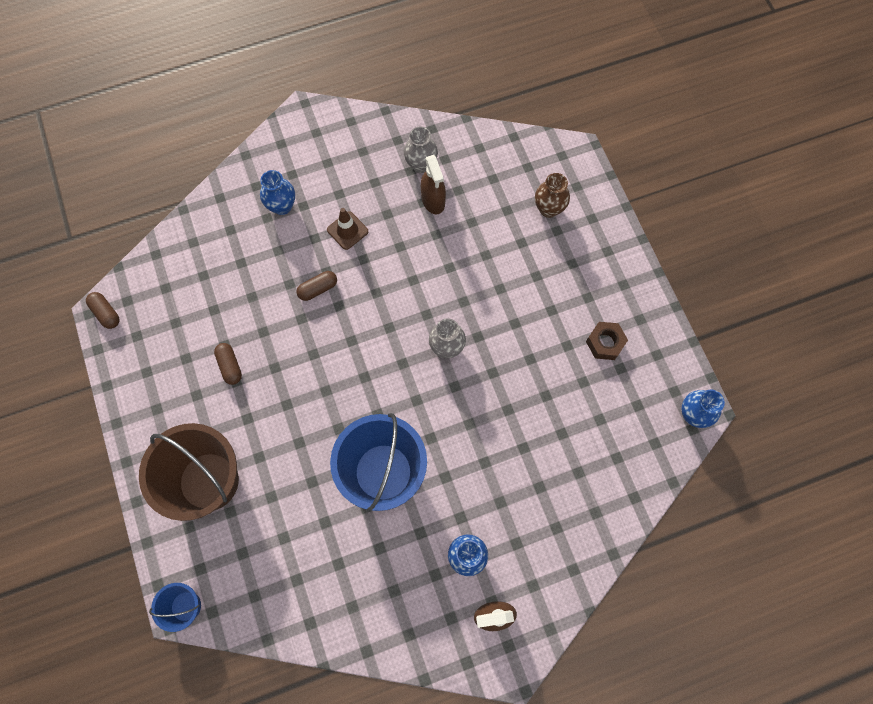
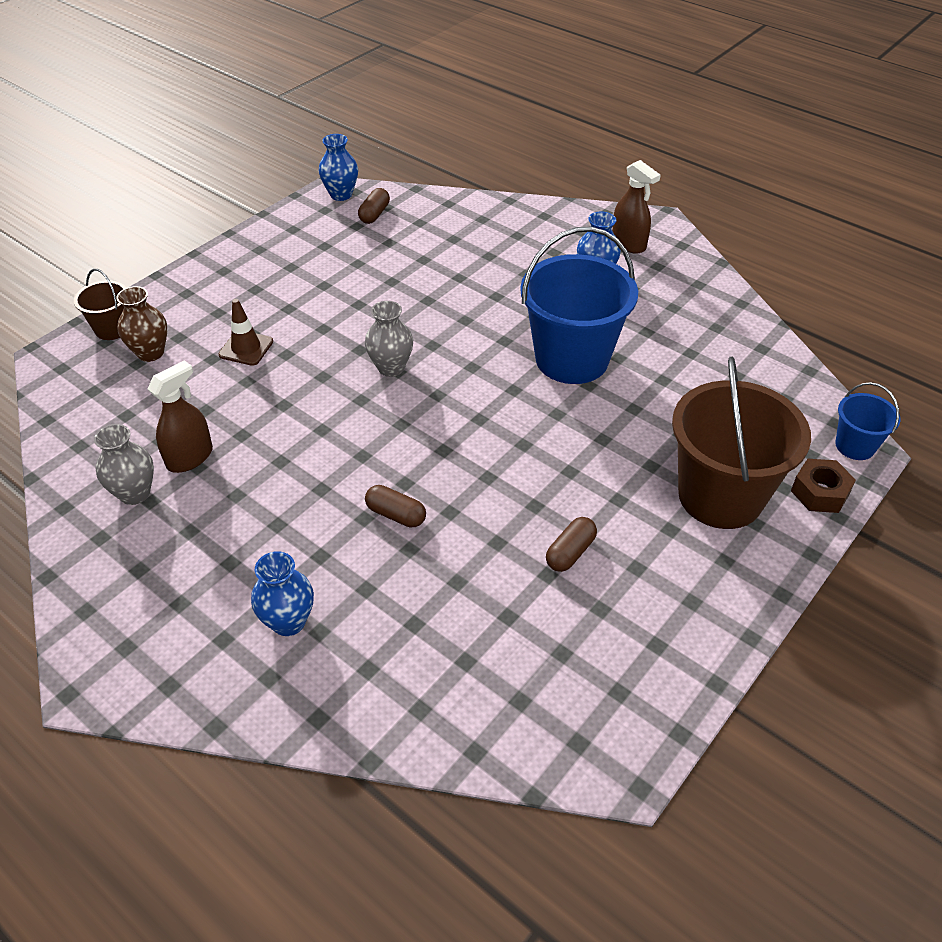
camera: 120 degrees left, 25 degrees down
(106, 313) = (619, 760): brown capsule -> brown capsule (374, 214)
(347, 230) = (287, 525): brown traffic cone -> brown traffic cone (246, 348)
(589, 194) = (112, 329): none -> brown bucket
(605, 343) = (303, 262): brown nut -> brown nut (819, 492)

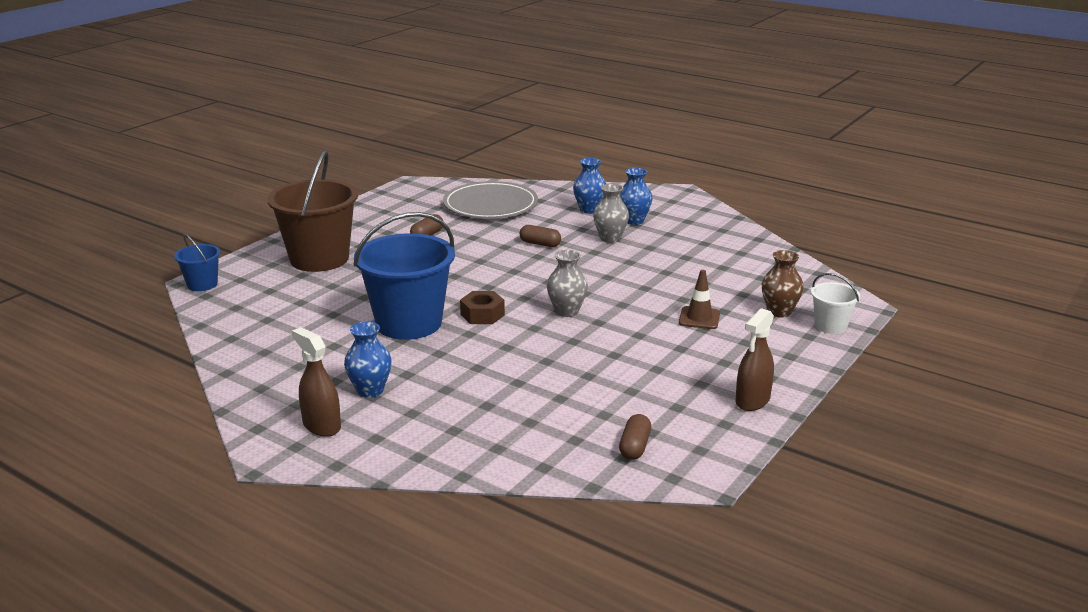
camera: 175 degrees right, 20 degrees down
(112, 329) = (830, 326): brown bucket -> white bucket
(135, 493) = (718, 245): grey vase -> grey vase (610, 238)
(190, 457) = (694, 260): brown spray bottle -> brown spray bottle (752, 400)
(341, 195) = (690, 471): blue vase -> blue vase (634, 221)
(463, 655) = (490, 205): none -> grey plate
(819, 492) = (248, 263): brown nut -> brown nut (482, 315)

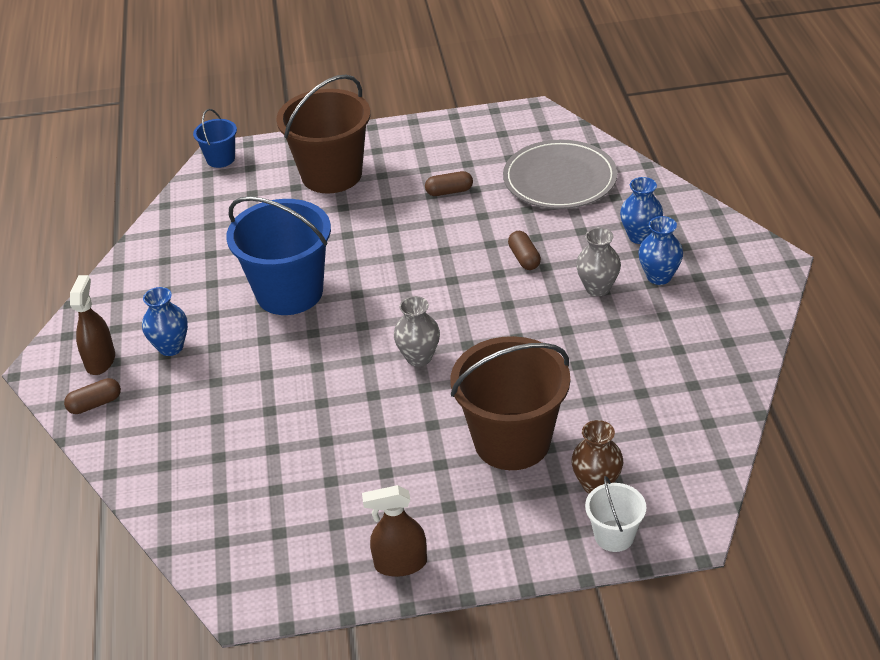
camera: 50 degrees right, 15 degrees up
(482, 315) = (352, 318): brown nut -> none
(635, 447) = (245, 538): brown capsule -> brown capsule (95, 404)
(699, 318) = (512, 441): brown traffic cone -> brown bucket

